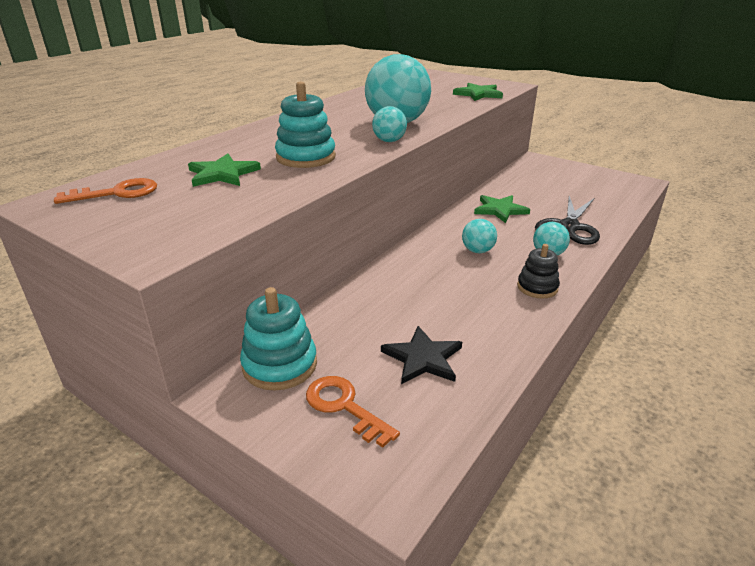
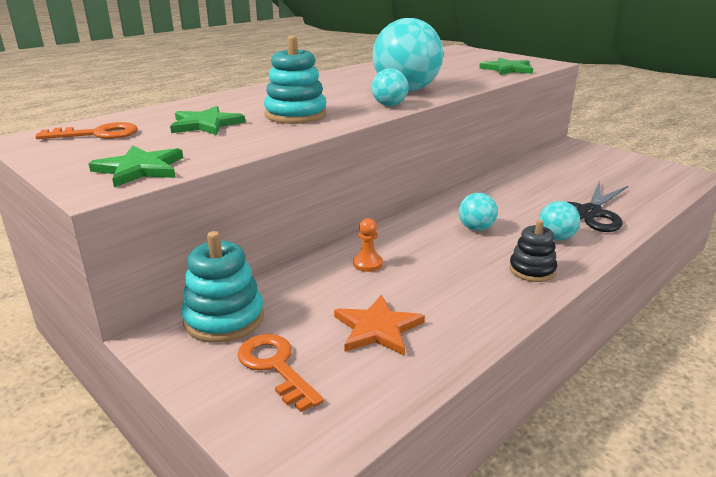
camera: 10 degrees right, 5 degrees down
(393, 295) = (367, 264): none -> orange pawn
(423, 358) = (377, 328): black star -> orange star
(500, 210) = (515, 191): green star -> green star (140, 169)

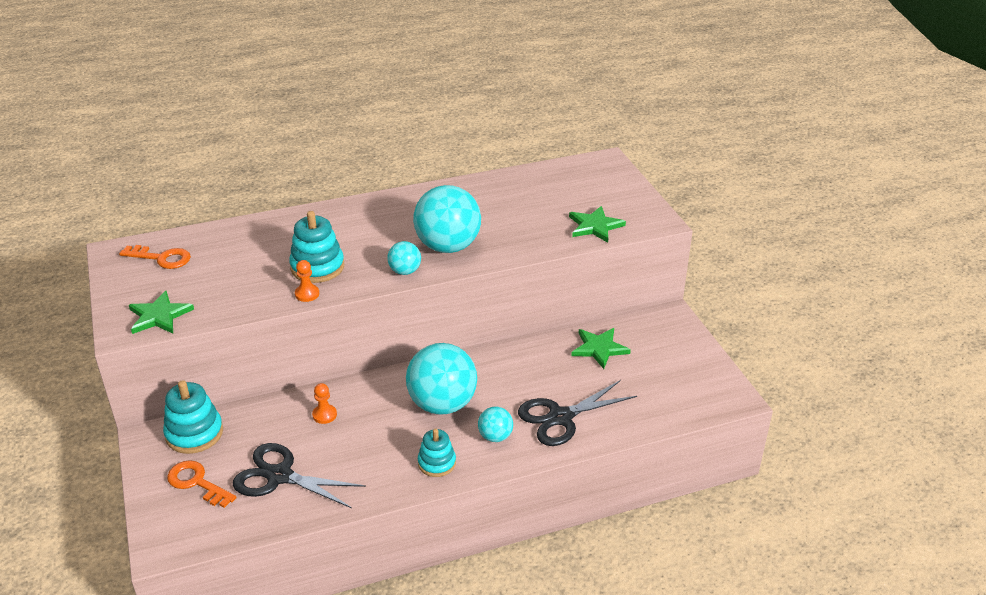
camera: 25 degrees right, 10 degrees up
(205, 124) = (241, 264): green star -> green star (599, 348)
(275, 367) = (197, 483): orange key -> orange key turned 45 degrees counterclockwise
(309, 129) = (307, 294): none -> orange pawn
(377, 328) = (279, 476): orange star -> black scissors
(476, 228) = (442, 404): turquoise ball -> turquoise ball, size x2.06
(532, 270) = (437, 463): black stacking toy -> turquoise stacking toy

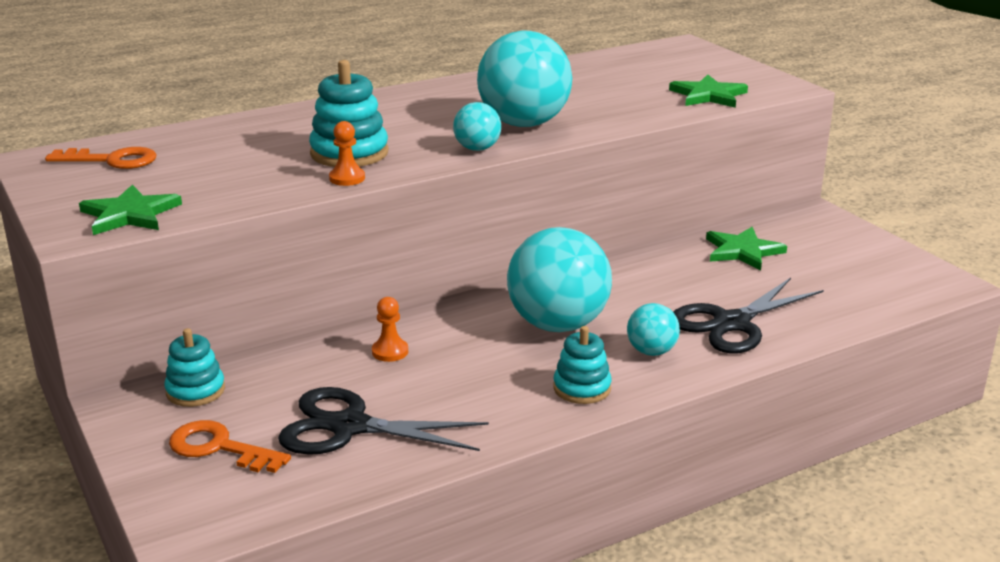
camera: 10 degrees left, 10 degrees down
(194, 433) = (195, 391): turquoise stacking toy -> turquoise stacking toy, size x0.65

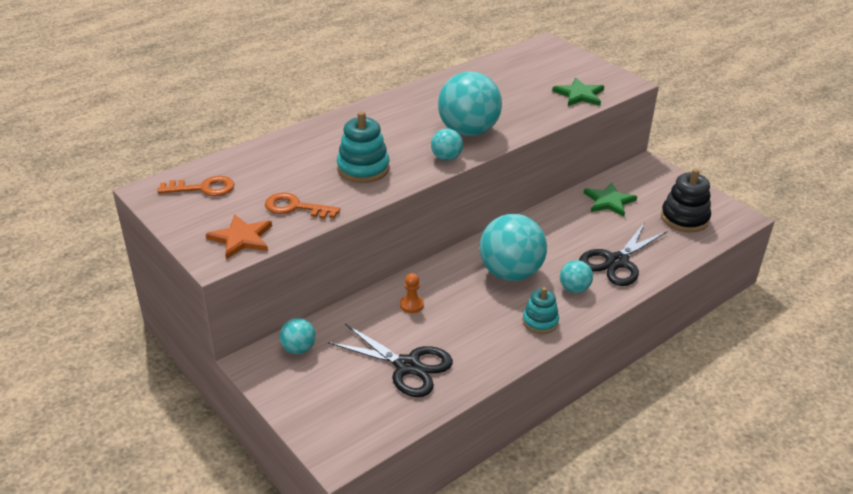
camera: 10 degrees left, 10 degrees up
(130, 214) = (241, 238): green star -> orange star
(195, 391) = (298, 349): turquoise stacking toy -> turquoise ball
(220, 448) = (332, 391): orange key -> orange key (295, 207)
(347, 178) = (371, 193): orange pawn -> none
(349, 427) = (407, 366): black scissors -> black scissors turned 150 degrees counterclockwise
(857, 279) = (684, 218): none -> black stacking toy

